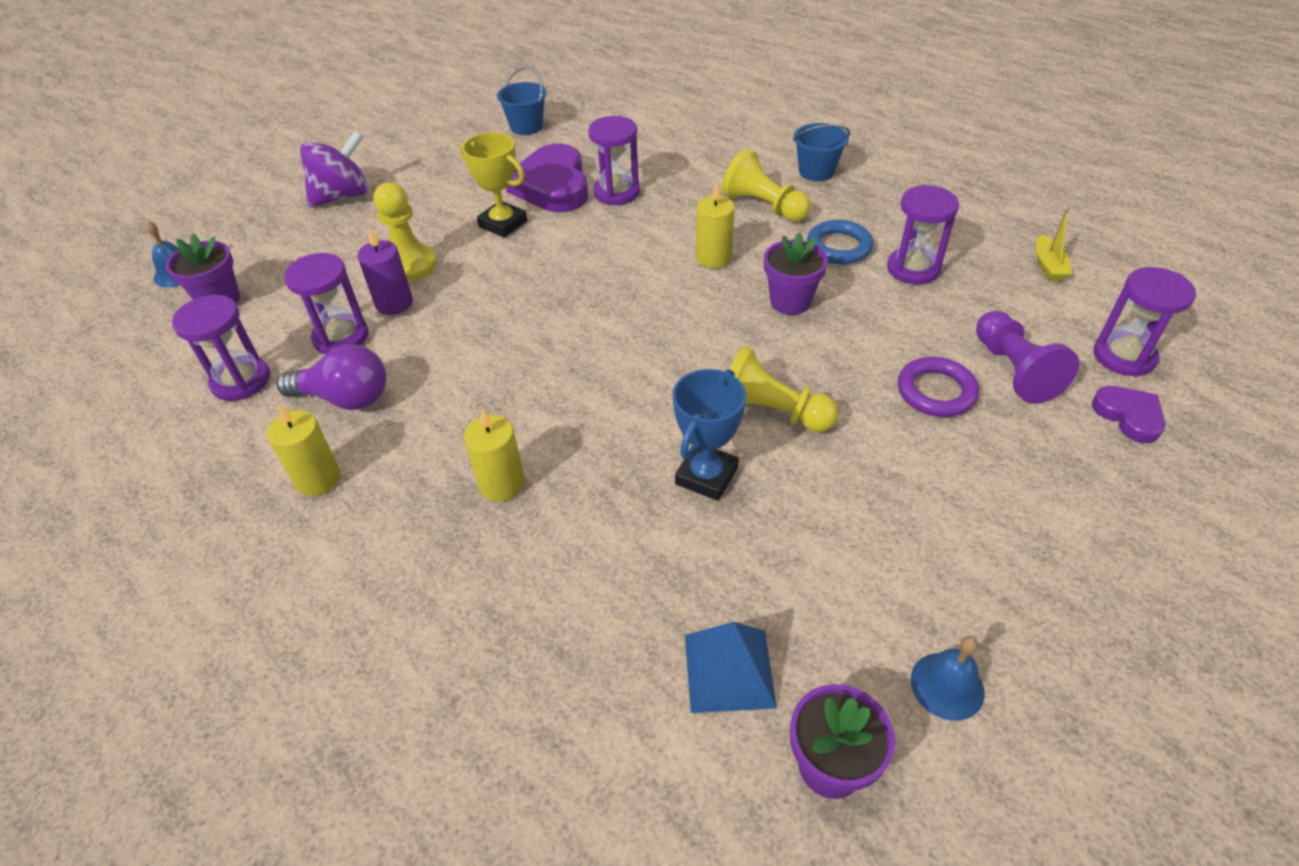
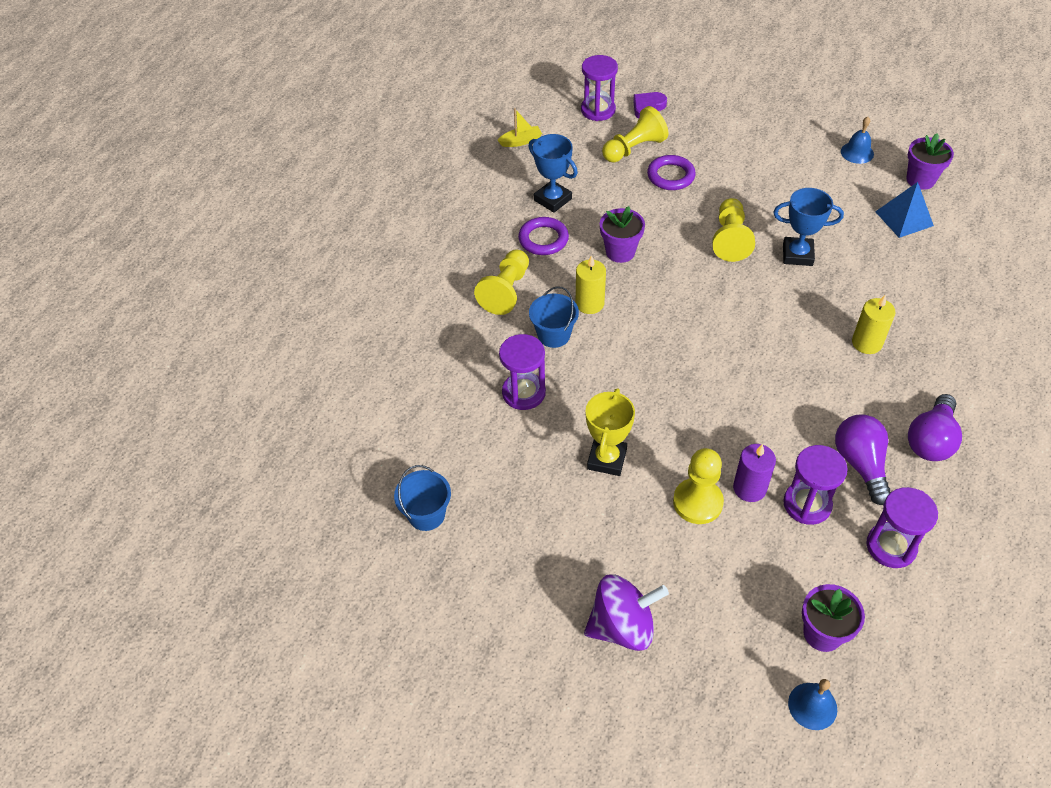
camera: 110 degrees left, 5 degrees up
(318, 478) = (930, 440): yellow candle -> purple light bulb
(342, 196) = (622, 626): purple spinning top -> purple spinning top turned 135 degrees clockwise
(552, 186) = (531, 445): purple heart -> none
(816, 171) = (440, 270): blue bucket -> blue bucket (554, 335)
(839, 247) = (543, 239): blue ring -> purple ring
(913, 269) = (553, 199): purple hourglass -> blue trophy
(1013, 370) = (634, 148): purple pawn -> yellow pawn

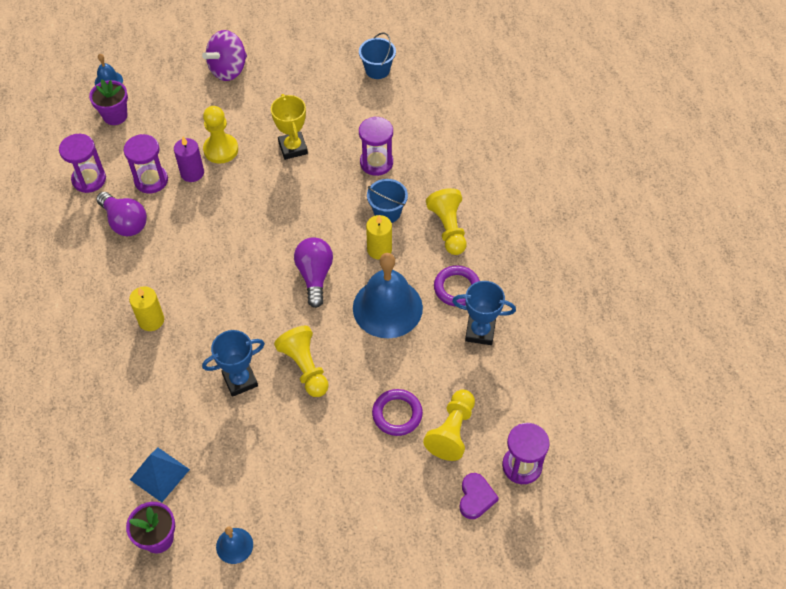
camera: 145 degrees right, 5 degrees up
(521, 141) = (560, 383): yellow boat -> none
(620, 252) = (387, 307): purple flower pot -> blue bell
(930, 440) = (81, 262): purple light bulb -> purple light bulb (315, 276)

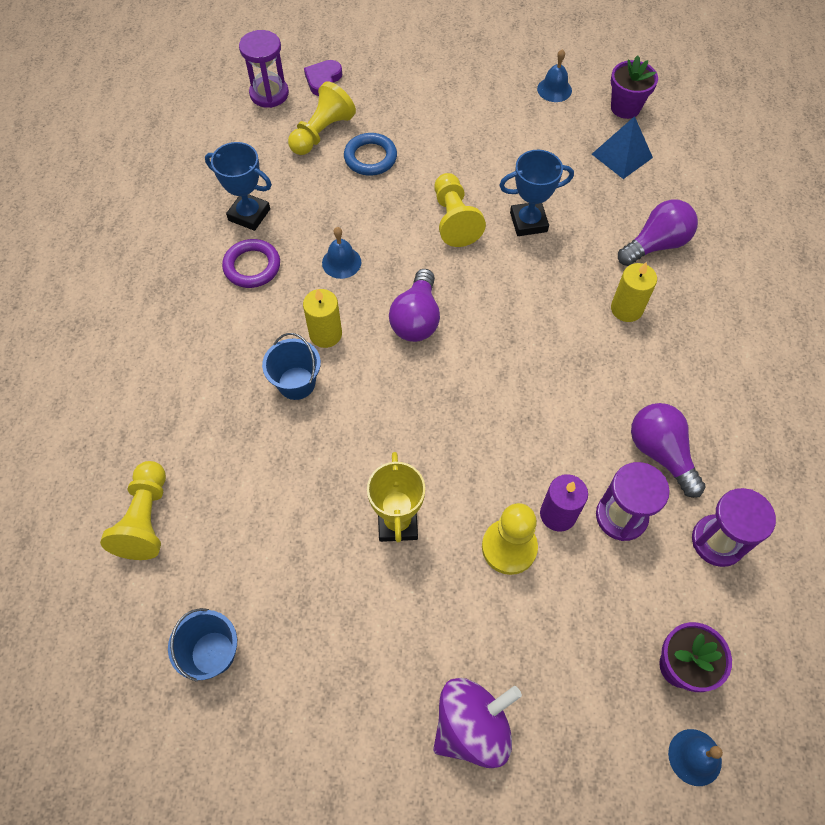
camera: 165 degrees left, 5 degrees up
(127, 384) = (656, 245): none -> purple light bulb
(376, 163) = (282, 465): purple hourglass -> none
(387, 307) = (341, 262): blue bell -> blue bell, size x0.46
(397, 414) = (370, 157): purple ring -> blue ring
(448, 229) = (227, 341): yellow pawn -> yellow pawn (146, 519)

